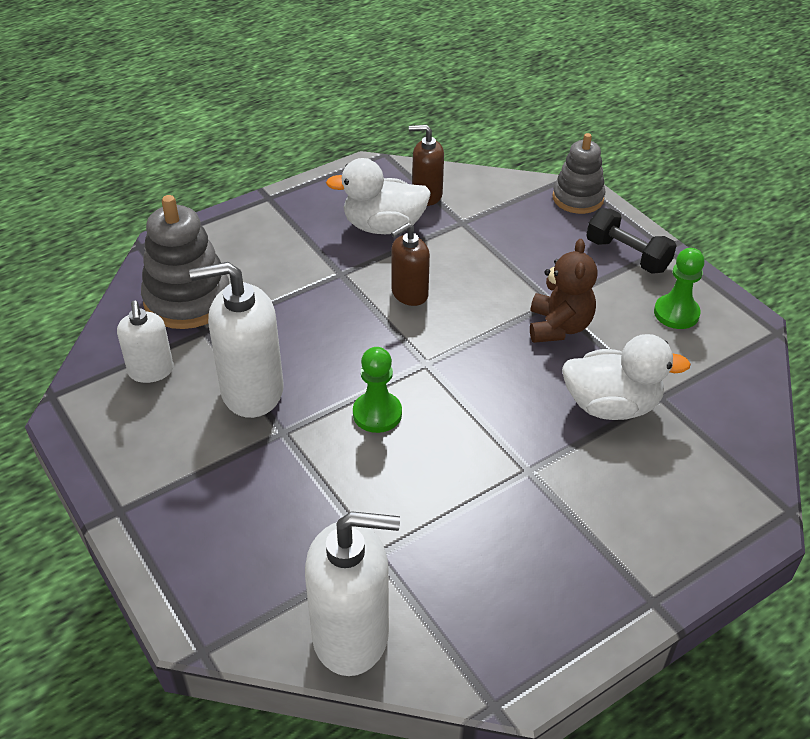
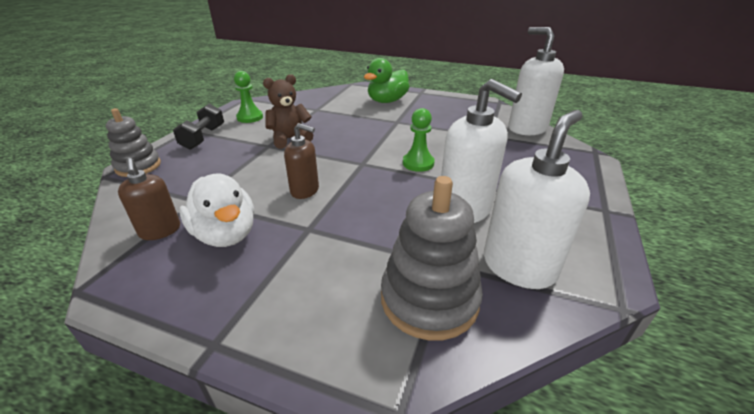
camera: 125 degrees left, 10 degrees down
(151, 371) = (519, 266): white soap dispenser -> white soap dispenser, size x1.69
(611, 405) = (334, 116): white duck -> none
(637, 512) = (387, 101): none -> green duck

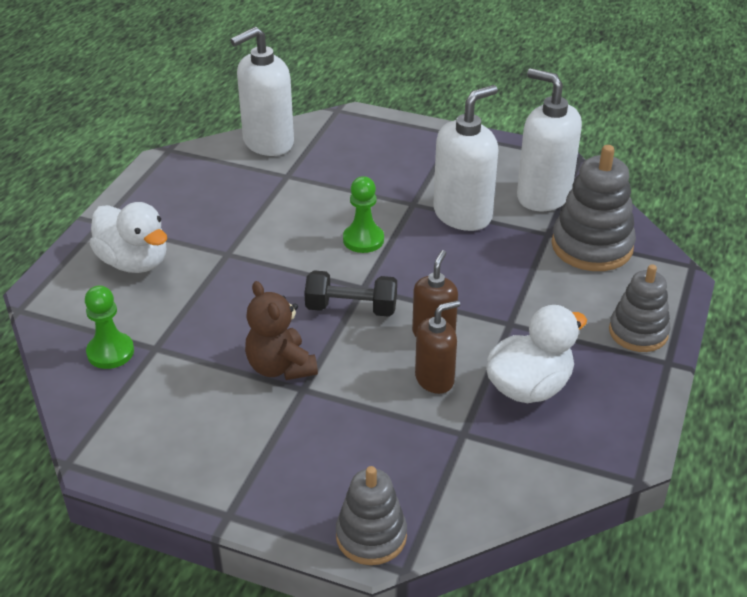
camera: 90 degrees left, 5 degrees up
(160, 231) = (531, 447): brown soap dispenser -> brown soap dispenser (434, 379)
(203, 138) = (264, 481): black dumbbell -> black dumbbell (351, 309)
(250, 117) = (178, 435): green pawn -> green pawn (110, 352)
(271, 323) = (638, 332): none -> grey stacking toy
(387, 101) = (134, 262): green duck -> white duck

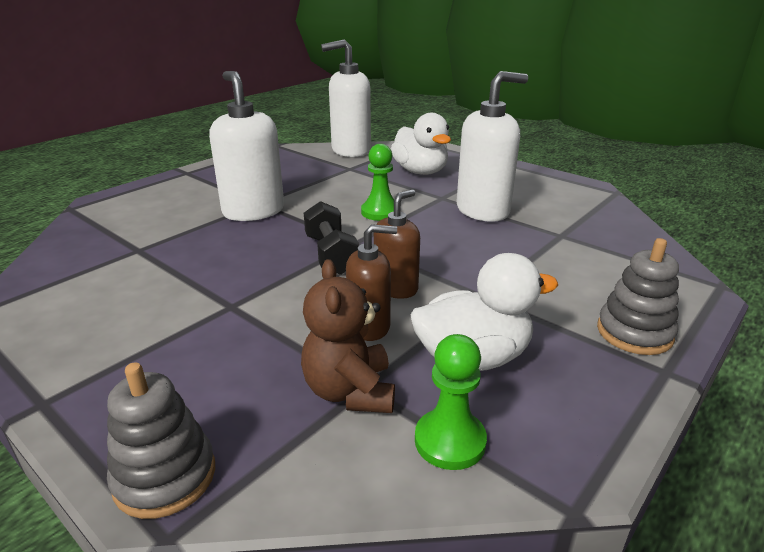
camera: 20 degrees right, 10 degrees down
(110, 352) = (100, 245): green pawn -> green pawn (450, 441)
(134, 262) = (184, 196): white duck -> white duck (420, 172)
(280, 367) = (227, 284): brown teddy bear -> brown teddy bear (350, 391)
(351, 309) = (331, 255): black dumbbell -> black dumbbell turned 45 degrees clockwise
(543, 196) = (569, 210): white soap dispenser -> white soap dispenser (253, 211)
(592, 246) = (605, 251): grey stacking toy -> none

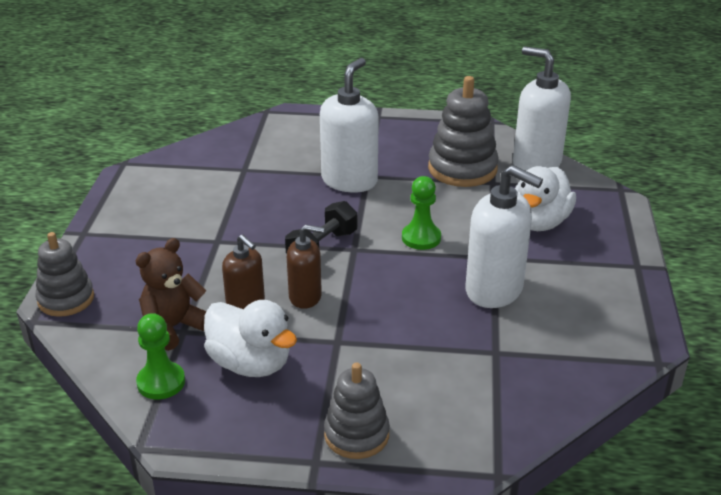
camera: 55 degrees right, 5 degrees up
(315, 171) = (462, 169): none -> grey stacking toy

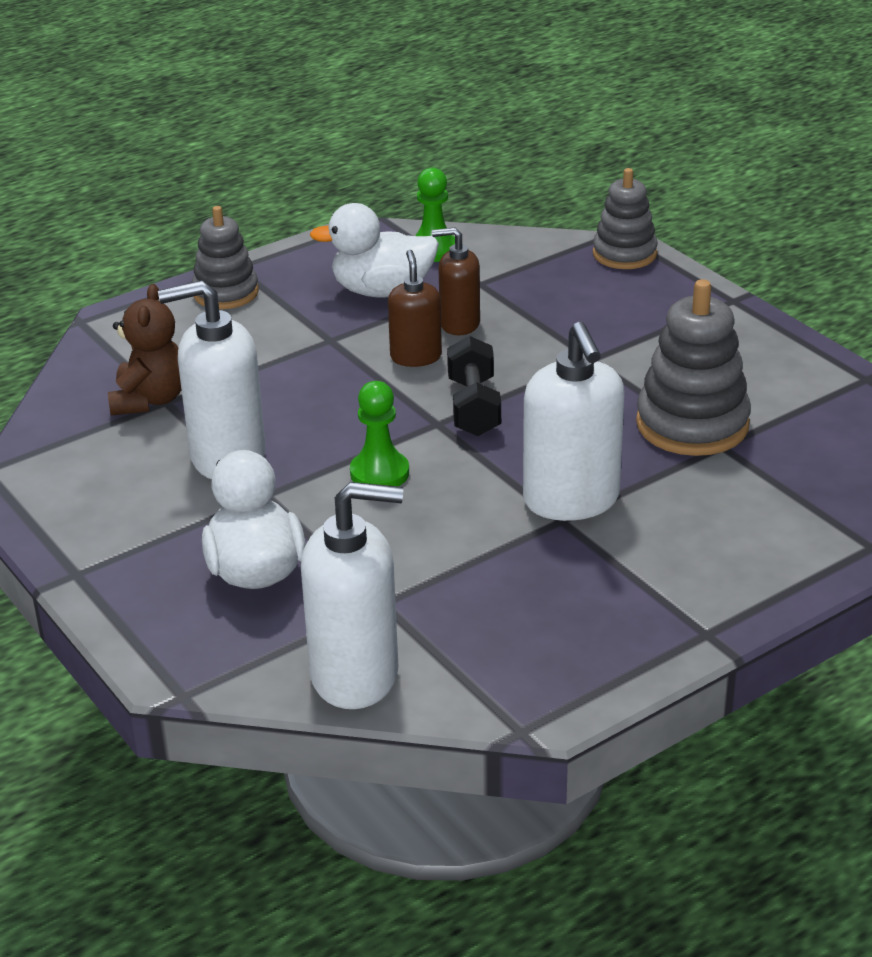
camera: 140 degrees right, 0 degrees up
(174, 327) = (493, 281): brown teddy bear -> brown teddy bear (150, 400)
(305, 297) = (416, 357): brown soap dispenser -> brown soap dispenser turned 120 degrees clockwise
(462, 169) = (451, 602): grey stacking toy -> grey stacking toy (692, 424)

